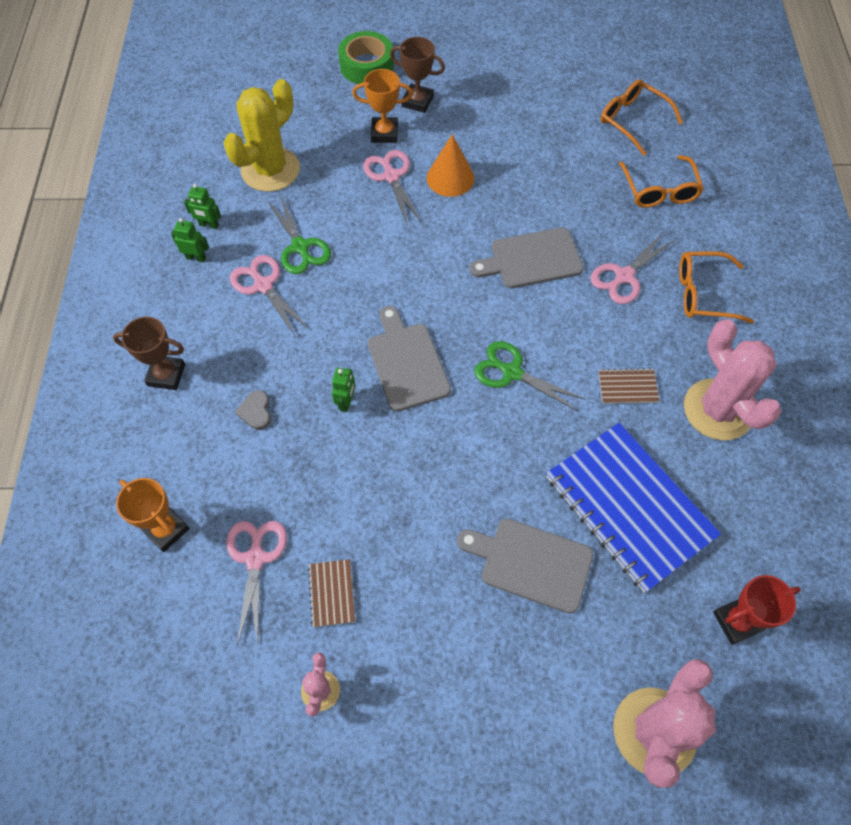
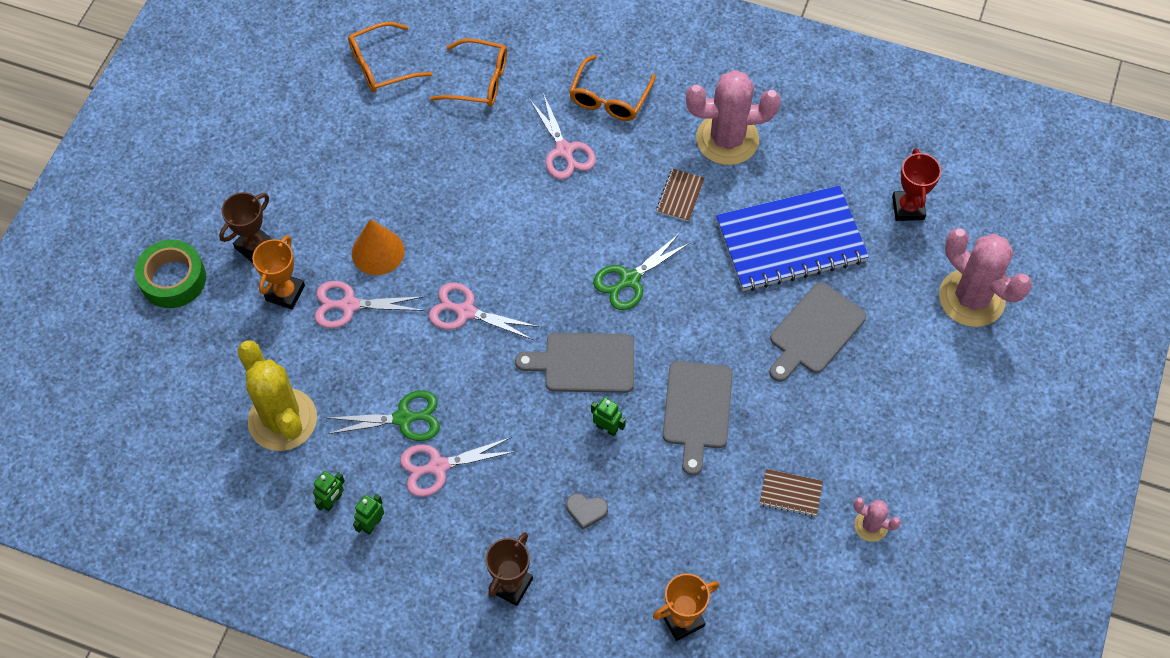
camera: 70 degrees left, 0 degrees up
(255, 559) = (737, 548): pink scissors -> pink scissors (466, 312)
(531, 259) = (511, 217): grey cutting board -> grey cutting board (697, 410)

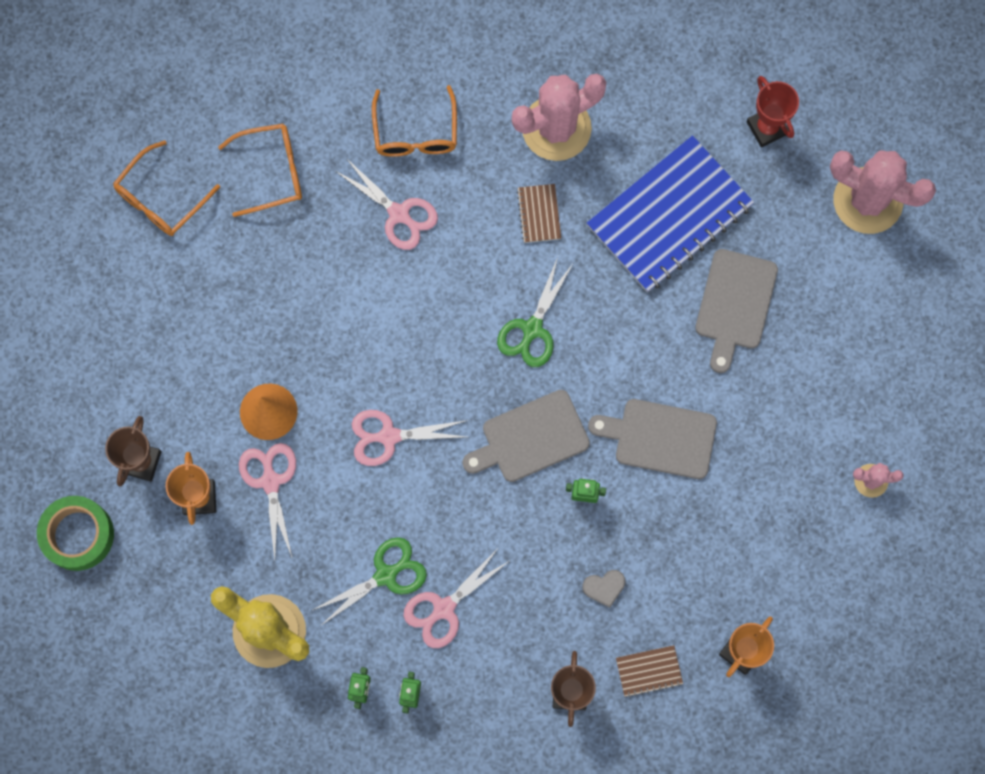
camera: 25 degrees left, 15 degrees up
(349, 305) = (270, 482): pink scissors -> pink scissors turned 105 degrees clockwise
(697, 410) = (660, 438): grey cutting board -> grey cutting board turned 120 degrees clockwise
(790, 493) = (784, 482): brown notebook -> brown notebook (649, 671)

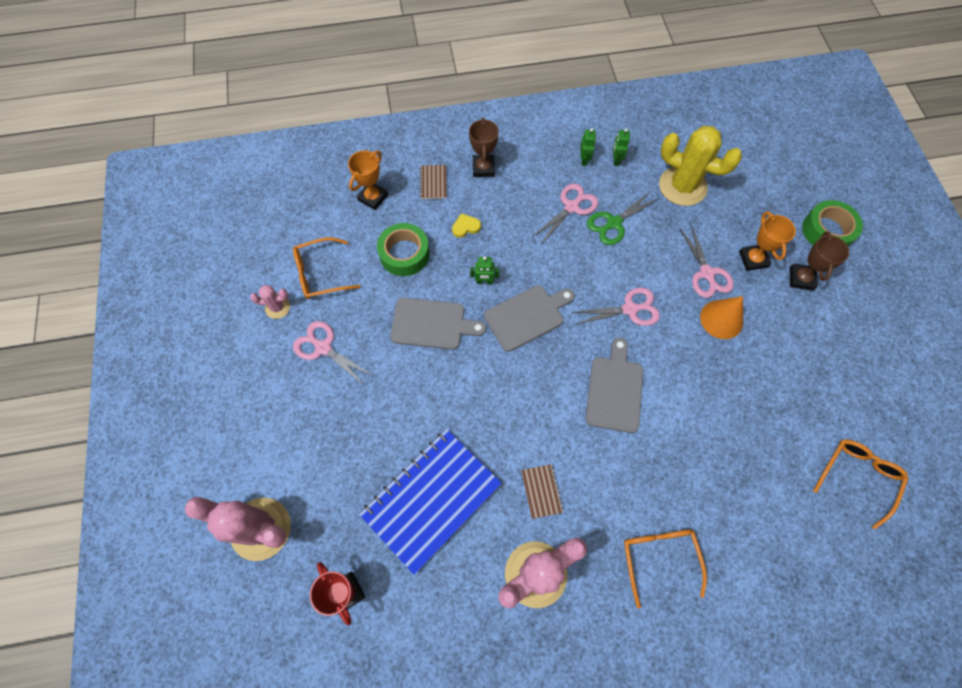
camera: 175 degrees right, 10 degrees down
(272, 172) = (773, 509): orange glasses -> orange glasses (320, 274)
(399, 214) = (658, 481): pink scissors -> pink scissors (323, 348)
(532, 329) = (535, 395): green scissors -> none
(604, 587) = (465, 227): grey heart -> yellow heart
(649, 671) = (433, 183): brown notebook -> brown notebook turned 75 degrees counterclockwise
(695, 550) = (404, 254): none -> green tape
(734, 304) = (376, 428): grey cutting board -> grey cutting board (615, 390)

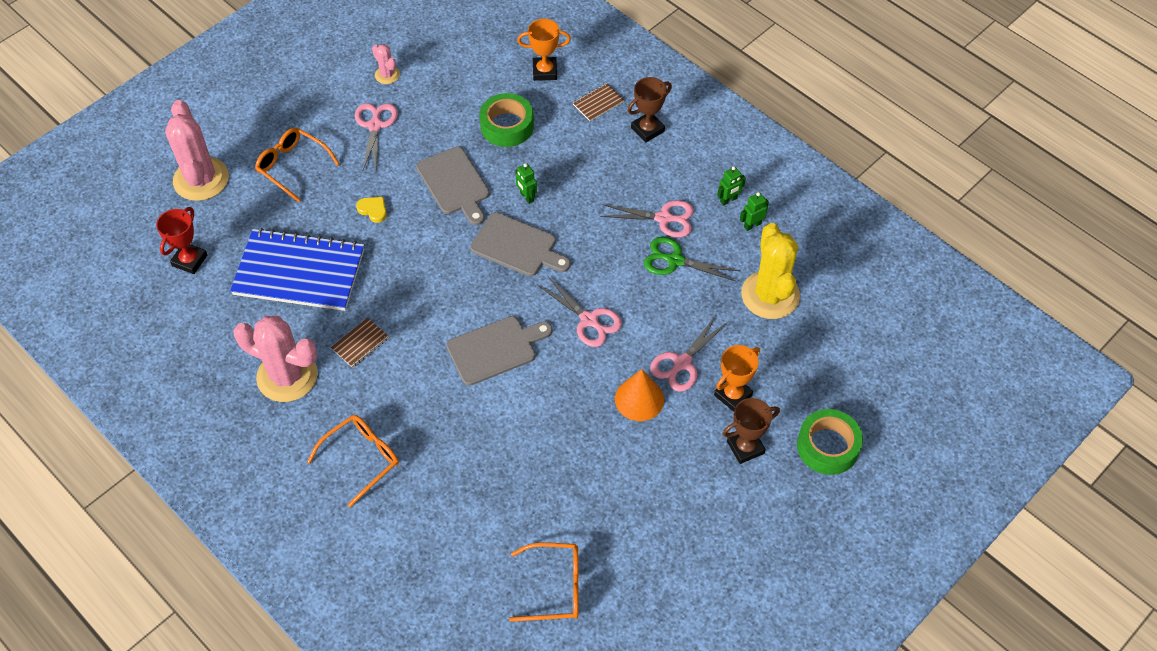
camera: 55 degrees right, 10 degrees down
(320, 274) = (440, 82): orange glasses -> orange glasses (292, 166)
(465, 227) = (572, 152): yellow heart -> yellow heart (373, 210)

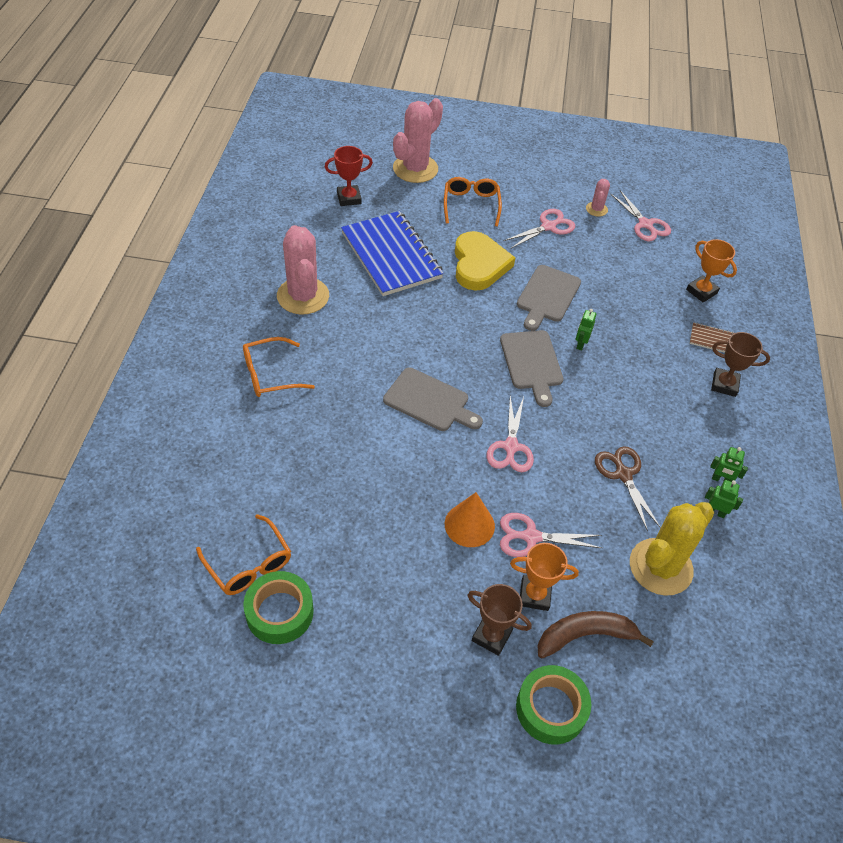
camera: 50 degrees right, 5 degrees down
(360, 343) = (363, 320): brown notebook -> none
(362, 458) = (270, 375): orange glasses -> orange glasses turned 150 degrees clockwise
(373, 210) = (479, 265): yellow heart -> yellow heart, size x2.43
(507, 126) = (629, 297): green tape -> green tape (279, 612)
(663, 218) = (654, 443): pink scissors -> pink scissors (645, 224)
(675, 260) = (623, 475): green scissors -> brown scissors
(788, 384) = (585, 635): none -> brown banana

